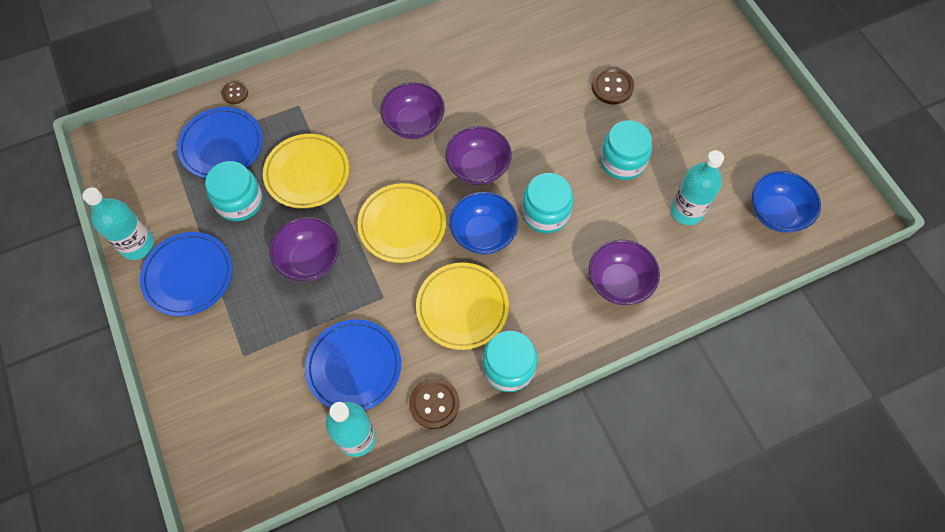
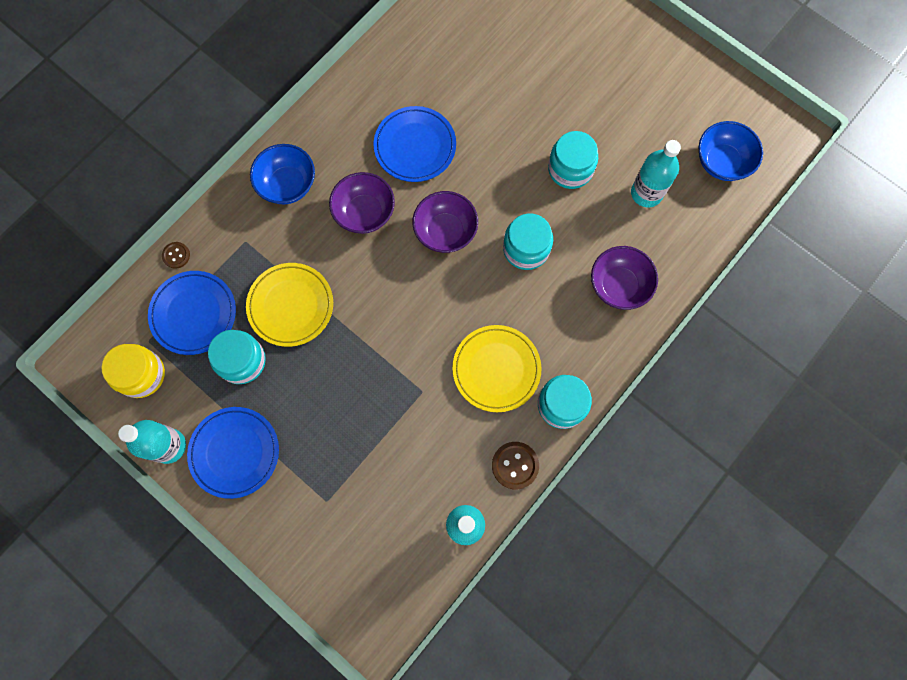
camera: 25 degrees left, 10 degrees up
(150, 176) = (141, 374): none -> yellow jar
(310, 260) = (338, 387): purple bowl -> none
(354, 367) = (430, 465): blue plate -> blue plate (415, 146)
(402, 225) = (404, 317): yellow plate -> none
(483, 234) = (481, 293): blue bowl -> blue bowl (287, 184)
(612, 87) = (528, 98): brown button -> none

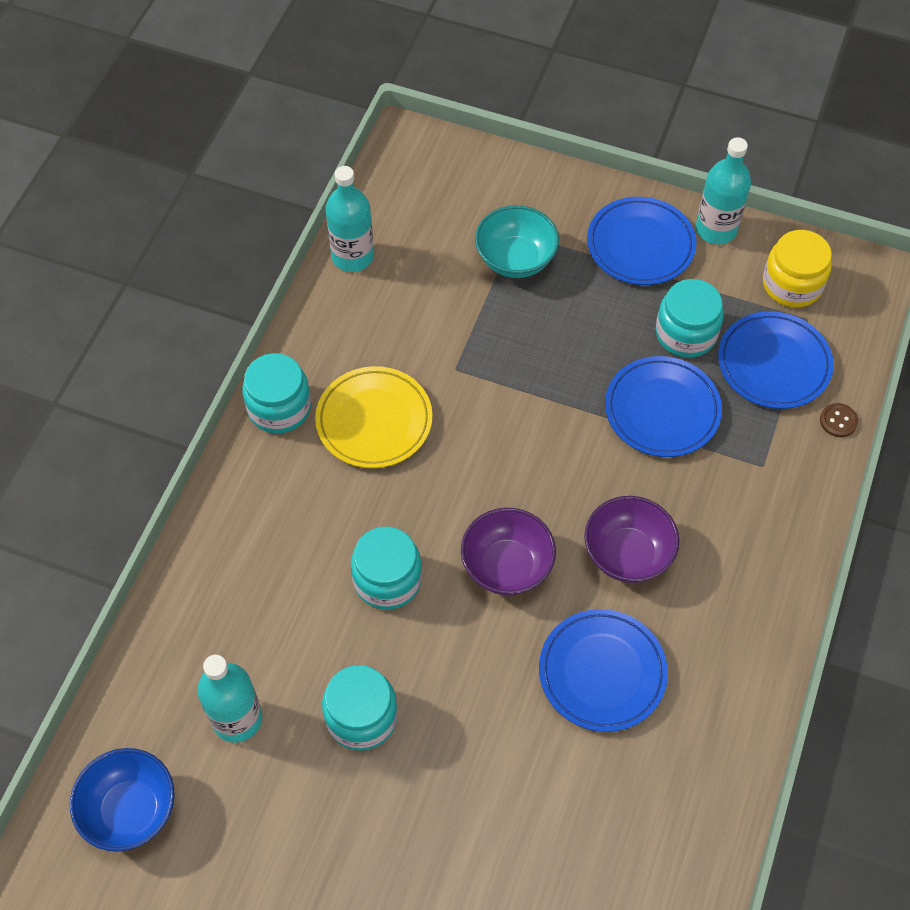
camera: 160 degrees right, 15 degrees down
(287, 184) = (751, 556): blue bowl -> none
(291, 306) = (662, 410): yellow plate -> blue plate
(337, 474) = (515, 259): none -> turquoise bowl
(515, 465) = (315, 328): brown button -> none
(618, 285) = (244, 573): purple bowl -> none

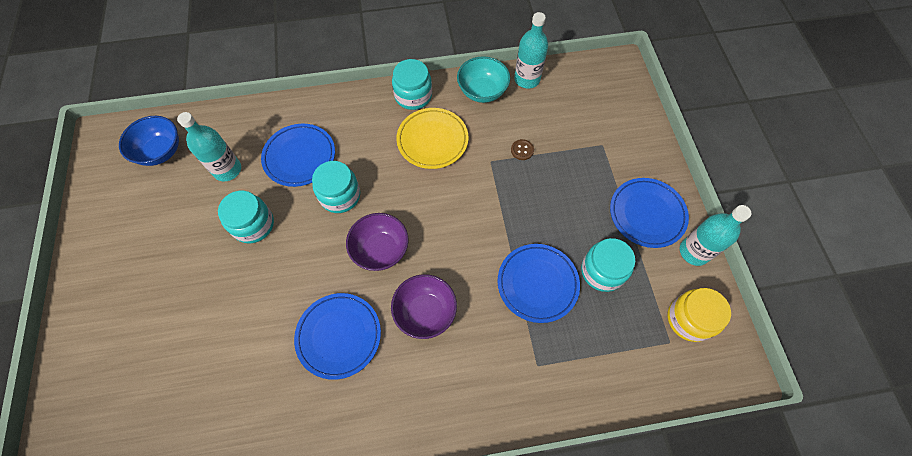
camera: 60 degrees right, 5 degrees up
(515, 259) = (584, 154): turquoise bowl -> turquoise bowl (482, 91)
(773, 364) = (619, 336): blue plate -> blue plate (300, 157)
(838, 421) = (604, 400): brown button -> brown button (522, 150)

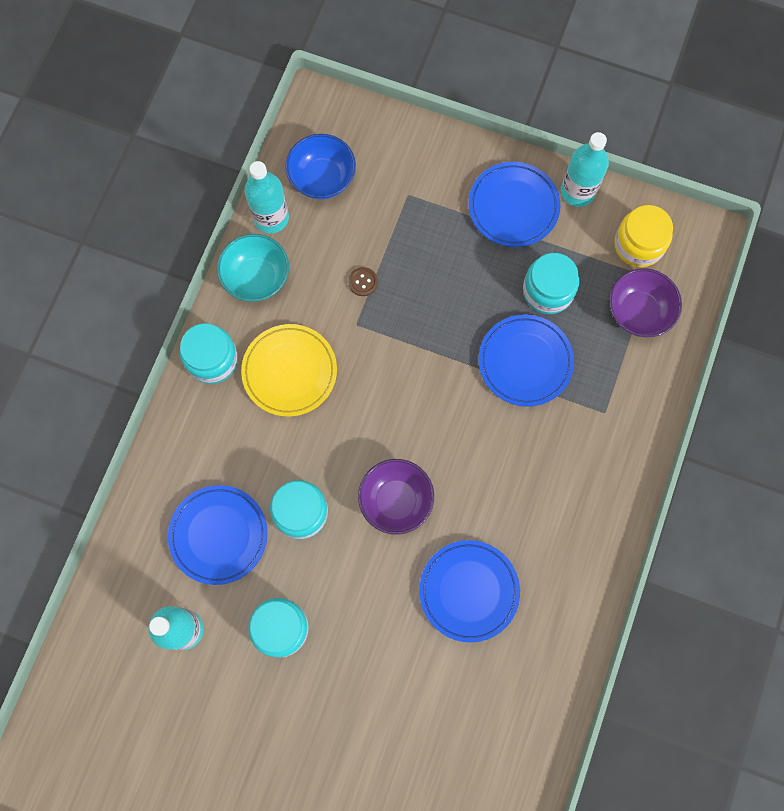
camera: 60 degrees left, 10 degrees up
(161, 151) = (104, 703): blue bowl -> blue bowl (322, 178)
(425, 312) = (492, 490): purple bowl -> purple bowl (638, 312)

